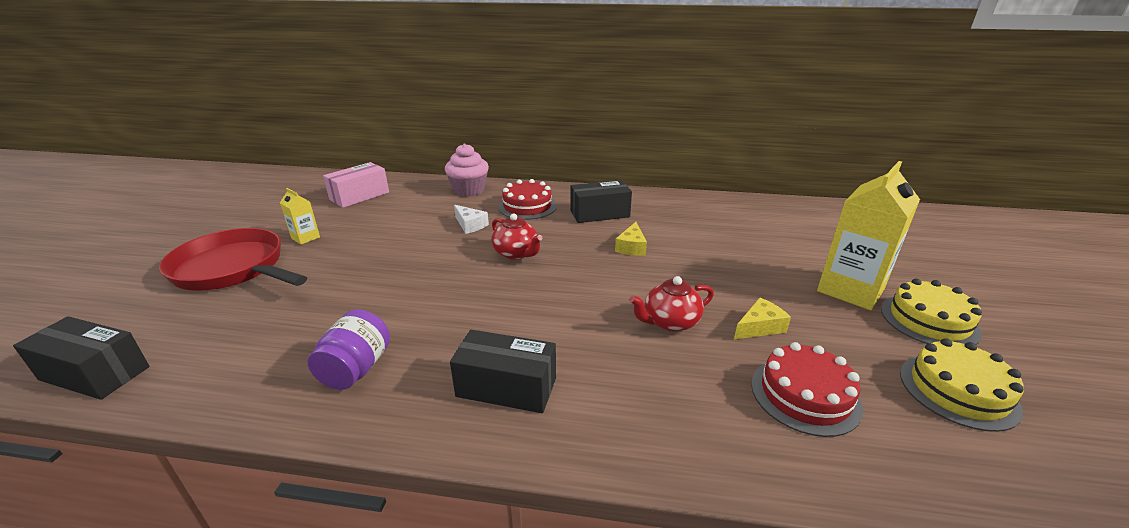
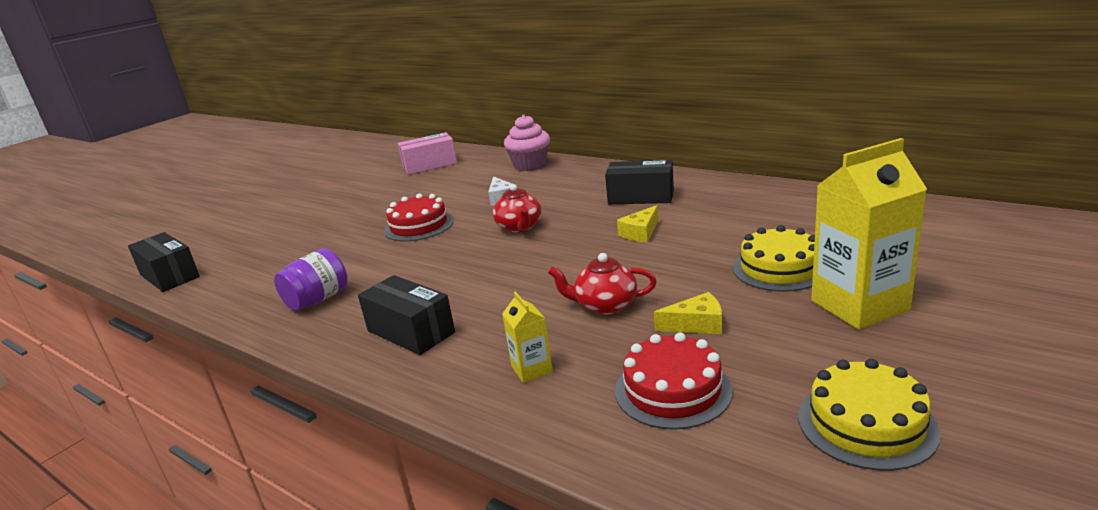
camera: 30 degrees right, 5 degrees down
(233, 269) = (294, 217): red pan -> none
(305, 238) = (360, 198): yellow carton -> yellow carton (532, 369)
(527, 206) = (572, 184): red cake -> red cake (419, 226)
(929, 321) = (928, 352): yellow cake -> yellow cake (779, 268)

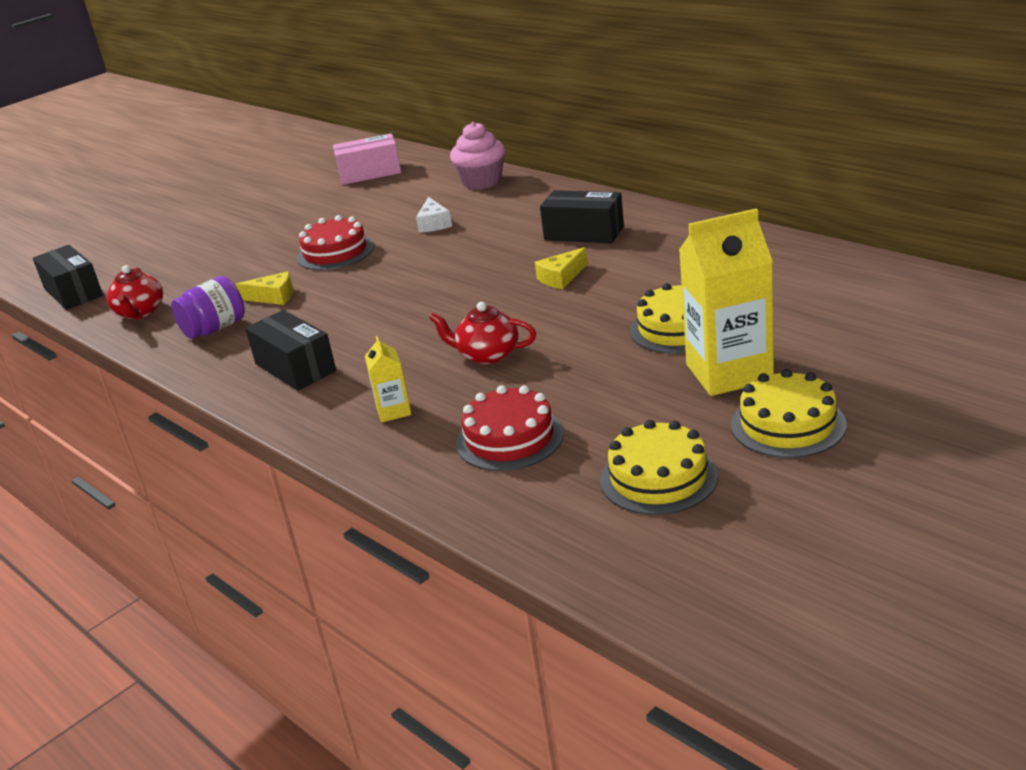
camera: 10 degrees right, 5 degrees up
(519, 227) = (439, 262): red teapot -> red teapot (140, 312)
(696, 324) = (564, 380): yellow cheese -> yellow cheese (273, 297)
(961, 353) = (788, 424): none -> yellow cake

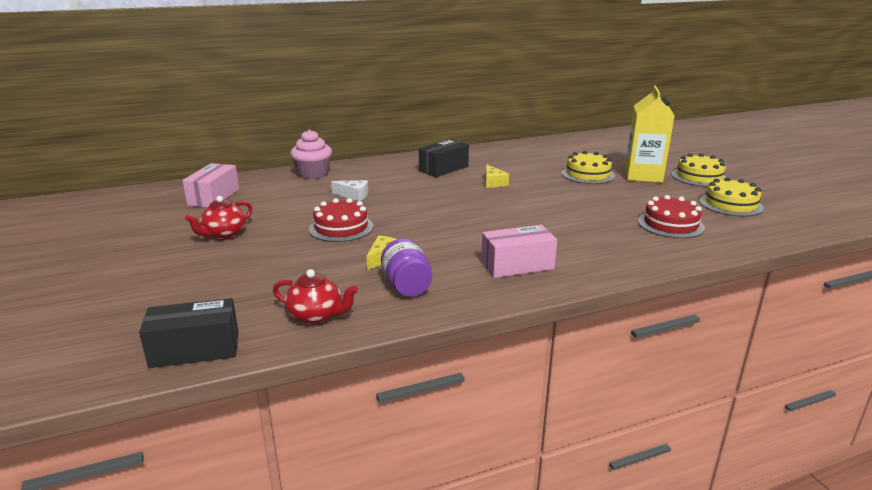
camera: 70 degrees left, 5 degrees down
(295, 367) = (517, 265): black box -> pink box
(393, 411) = (612, 246): yellow carton -> none
(487, 355) = (568, 213): red teapot -> red teapot (224, 234)

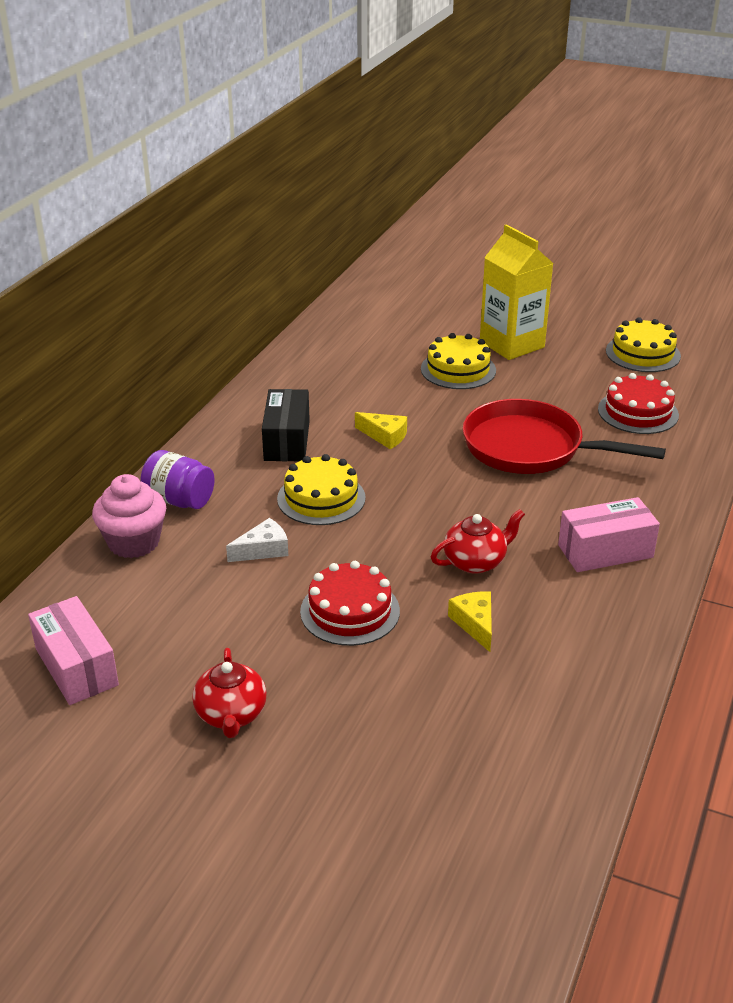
camera: 45 degrees left, 10 degrees up
(195, 349) = (525, 869): black box -> none
(316, 316) = (552, 742): red teapot -> red teapot (476, 561)
(407, 286) = (561, 645): purple jar -> purple jar (179, 500)
(517, 265) = (605, 551): pink box -> pink box turned 45 degrees clockwise
(564, 213) = (530, 448): none -> red pan
(699, 177) = (562, 321): yellow cake -> yellow cake (321, 498)

